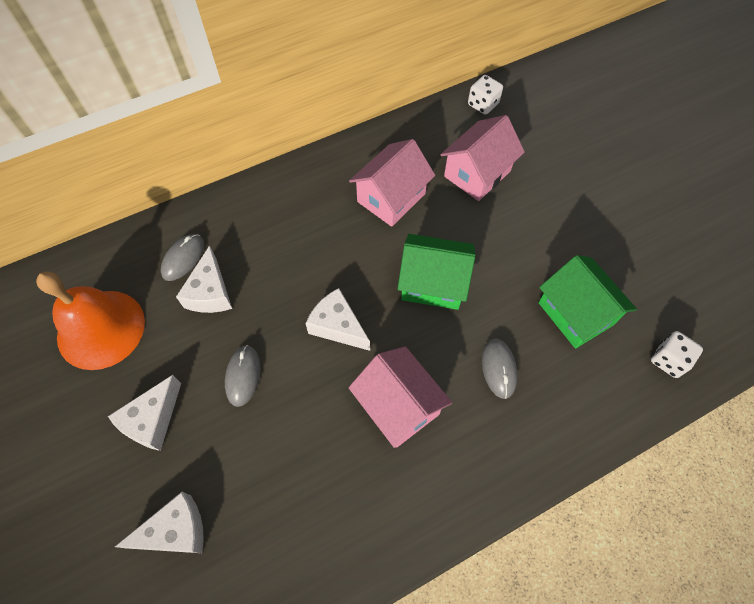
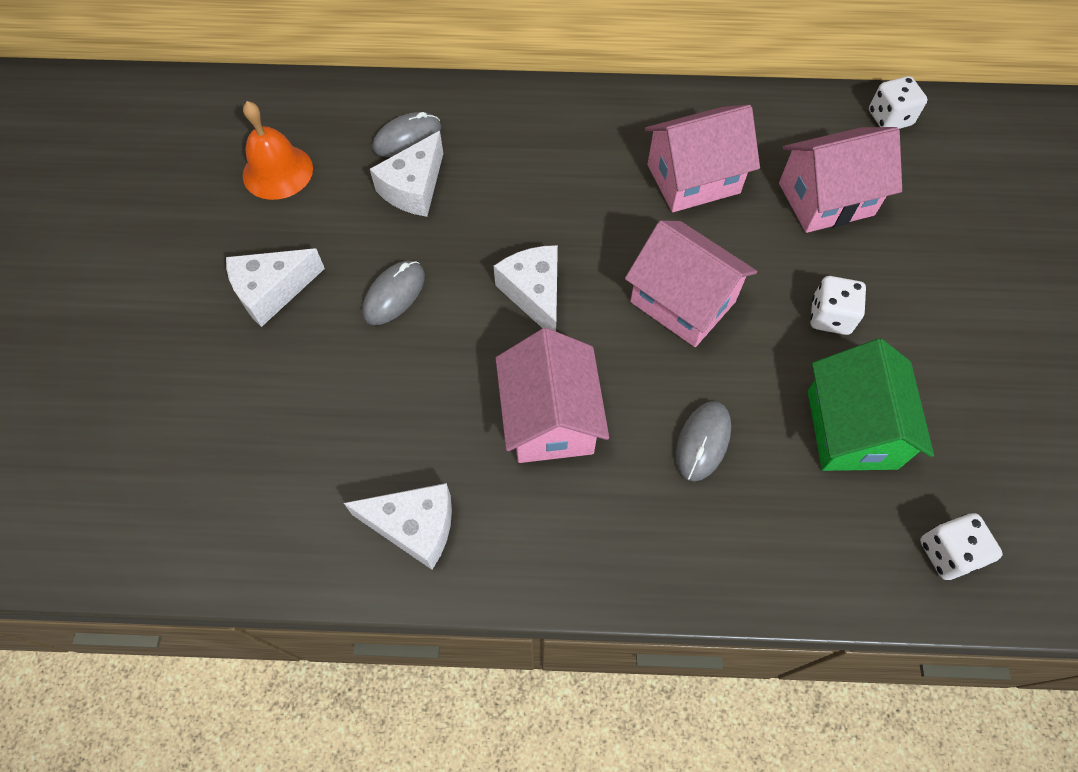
camera: 30 degrees right, 0 degrees up
(101, 329) = (277, 171): orange bell -> orange bell, size x0.65
(175, 530) = (227, 416): white cheese -> white cheese (414, 526)
(433, 283) = (682, 302): green house -> pink house
(523, 248) = (830, 317): none -> white dice

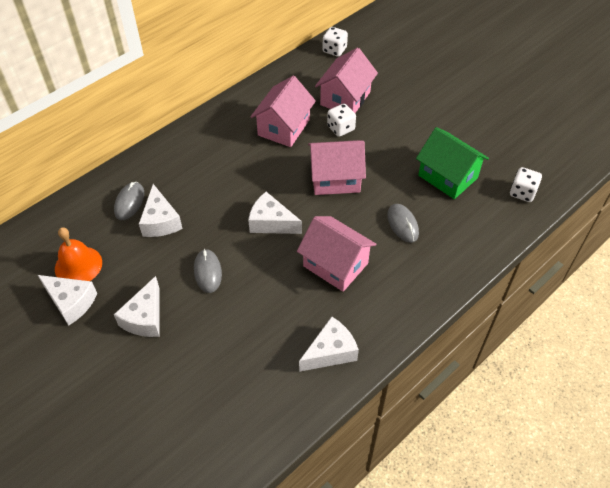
camera: 45 degrees left, 10 degrees down
(226, 209) = (71, 302): none -> white cheese
(830, 317) = (396, 142): white dice -> white dice (341, 128)

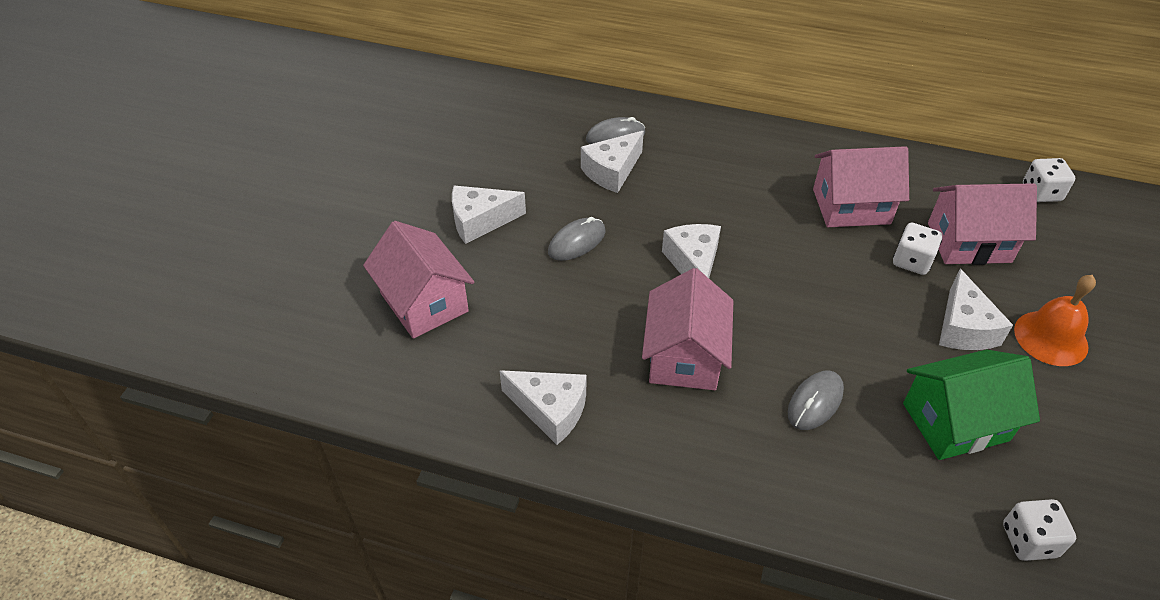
camera: 60 degrees right, 5 degrees down
(71, 302) = (460, 159): white cheese -> white cheese (963, 328)
(78, 265) = (506, 141): orange bell -> orange bell (1051, 338)
(335, 179) = (821, 294): pink house -> pink house (424, 302)
(447, 177) = (955, 422): green house -> green house turned 60 degrees clockwise

